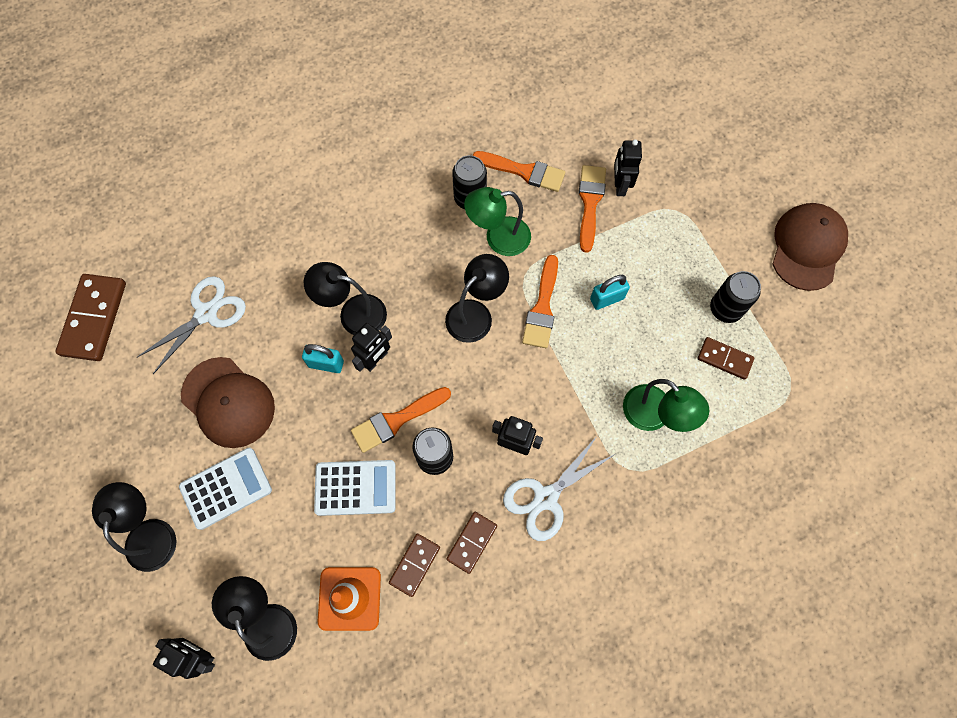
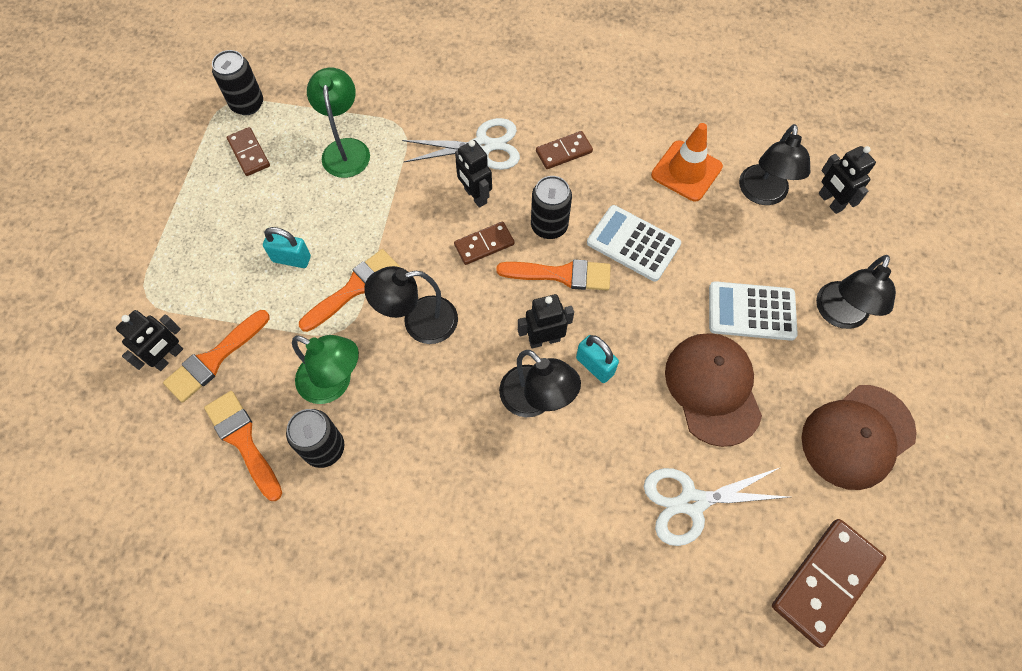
camera: 145 degrees left, 5 degrees down
(414, 565) = (620, 163): brown domino -> brown domino (484, 245)
(725, 309) = (205, 188): black can -> black can (247, 104)
(807, 247) = (82, 191): brown cap -> brown cap (857, 436)

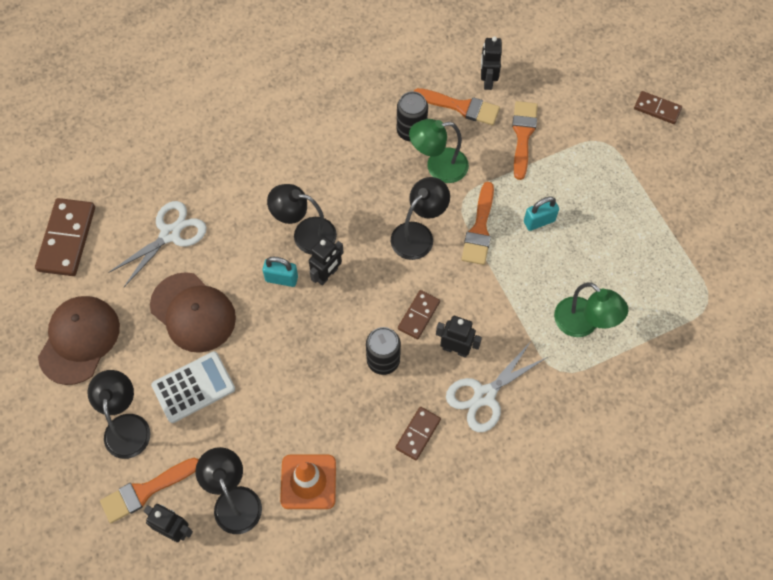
camera: 145 degrees right, 0 degrees up
(169, 357) = (550, 120): black robot -> black robot (487, 80)
(247, 104) = (692, 312): black can -> none
(249, 153) = (647, 274): brown domino -> brown domino (657, 109)
(561, 275) = (347, 328): orange brush -> orange brush (146, 491)
(633, 243) = (311, 387): white calculator -> none

